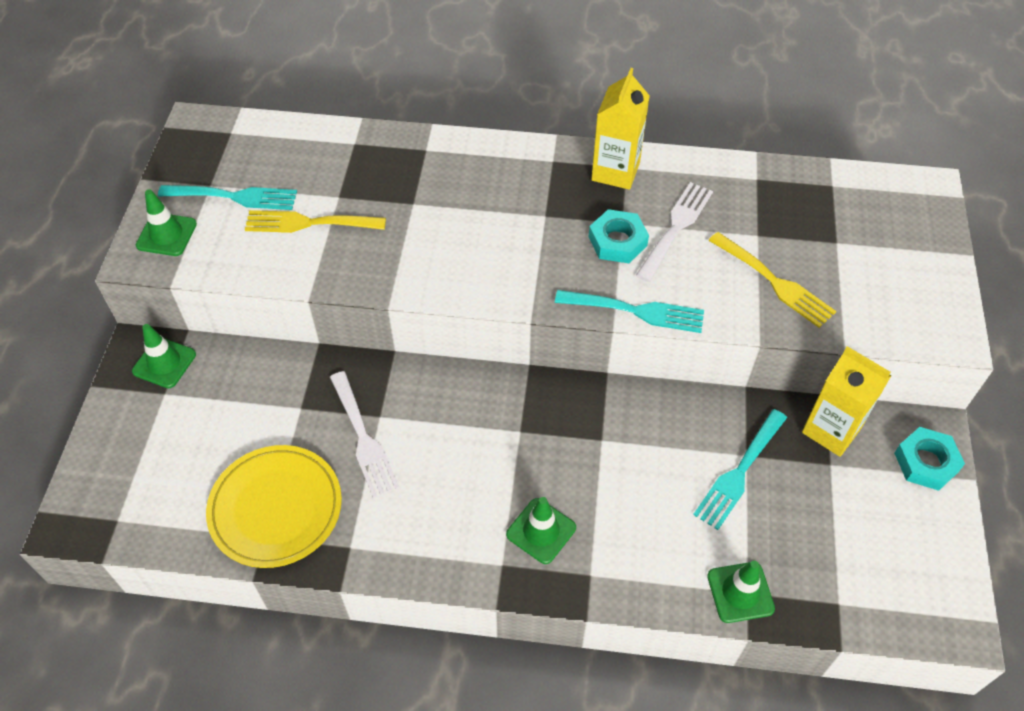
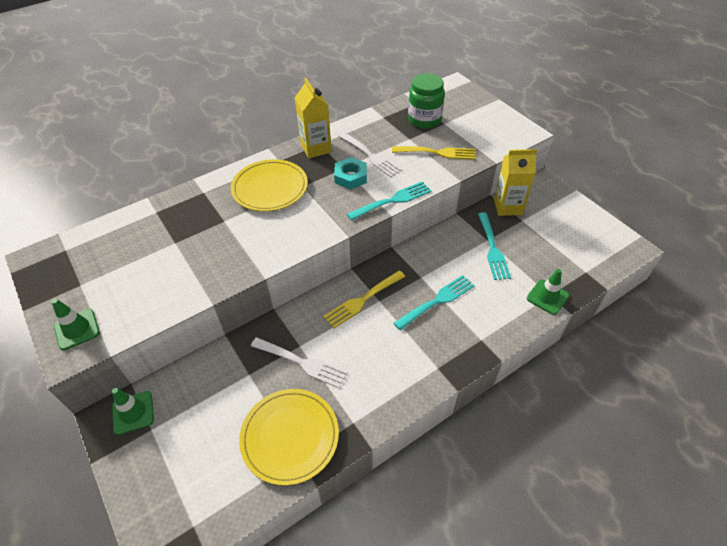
camera: 40 degrees left, 5 degrees down
(234, 197) = (105, 281): turquoise fork -> turquoise fork (437, 301)
(308, 223) = (170, 266): yellow fork -> yellow fork (362, 300)
(504, 193) = (270, 188): none -> yellow plate
(541, 531) = (438, 338): green traffic cone -> none
(676, 227) = (370, 156): white fork -> white fork turned 150 degrees clockwise
(811, 219) = (424, 120): none -> green jar
(926, 462) = (553, 195): turquoise nut -> none

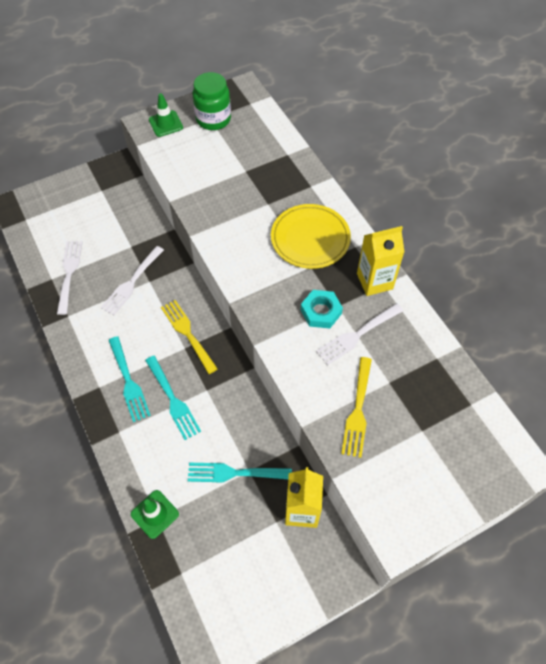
camera: 95 degrees right, 10 degrees up
(133, 412) = (117, 179): green traffic cone -> none
(290, 437) = (69, 273): yellow plate -> white fork
(393, 200) = (276, 349): turquoise fork -> turquoise fork (129, 382)
(424, 120) = (429, 406): green jar -> green jar (213, 119)

